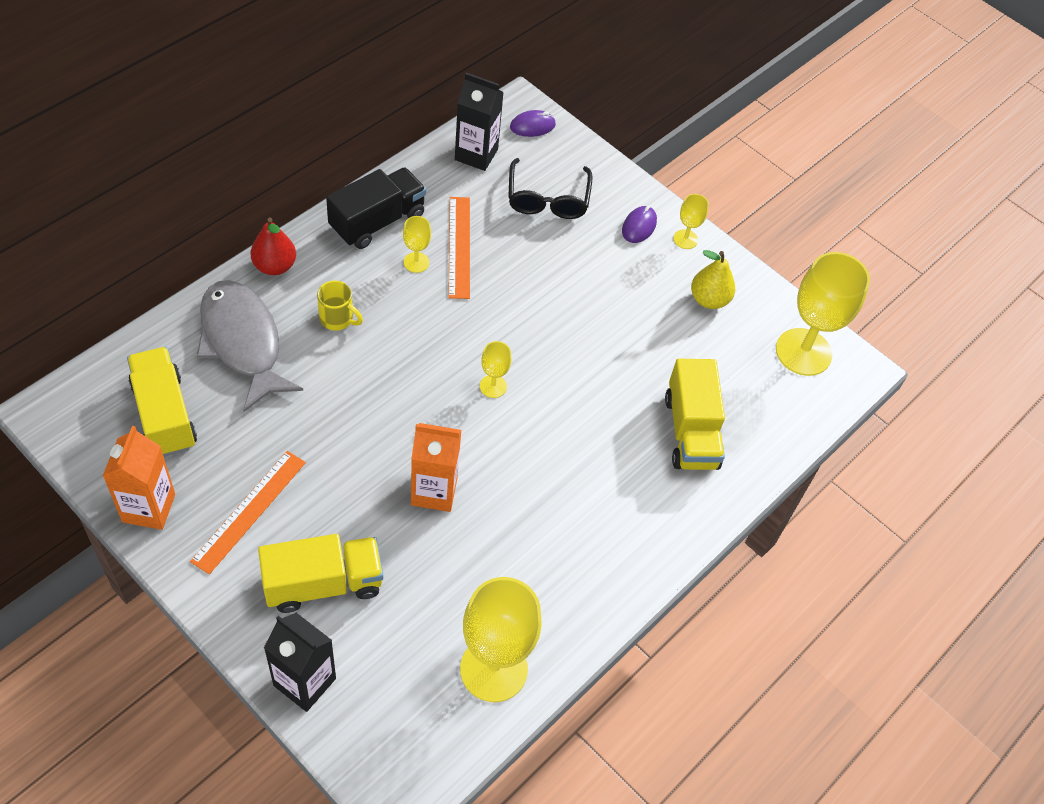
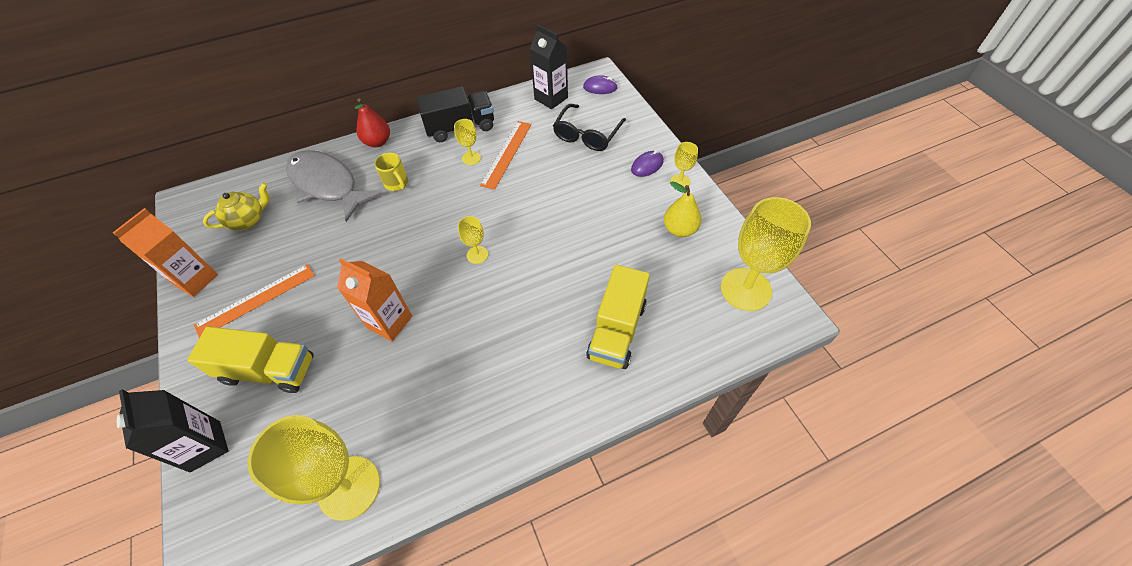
camera: 30 degrees right, 0 degrees up
(164, 415) = (248, 220): yellow truck -> yellow teapot
(243, 342) = (327, 185): grey fish -> grey fish turned 45 degrees counterclockwise

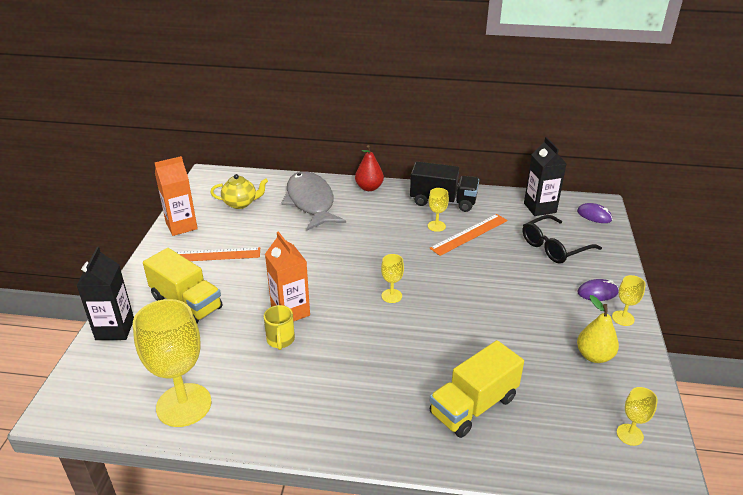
camera: 30 degrees right, 20 degrees down
(397, 183) = (363, 221): yellow mug -> yellow mug (280, 340)
(745, 289) = (630, 434): yellow goblet -> yellow goblet, size x0.46

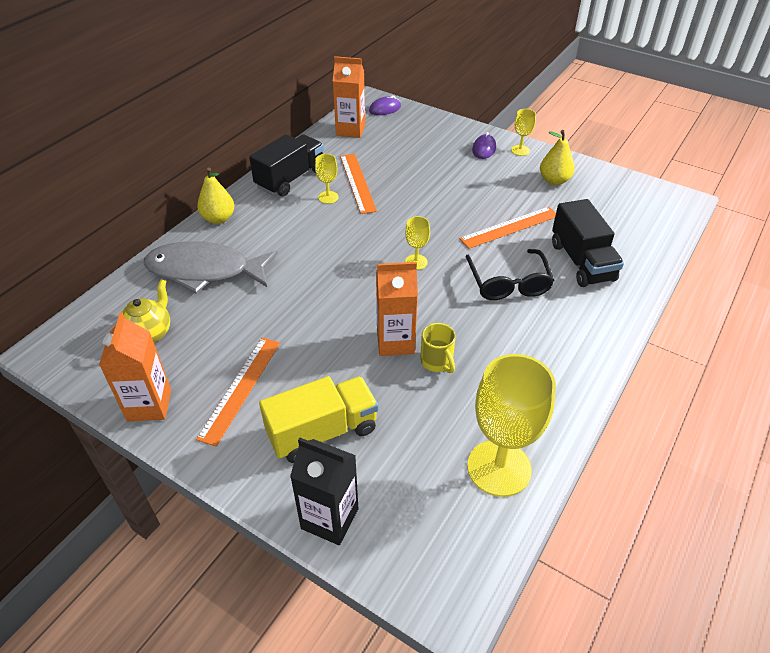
camera: 65 degrees left, 10 degrees up
(280, 340) = (437, 362): yellow mug -> yellow mug turned 45 degrees clockwise
(369, 188) = (218, 218): red pear -> yellow pear
(473, 406) = (581, 262): yellow truck -> black truck
(486, 341) = (510, 227): none -> orange ruler
(540, 208) = (350, 130): black carton -> orange carton
(554, 247) = (412, 145): black glasses -> black glasses (508, 283)
(630, 434) = (638, 198): yellow goblet -> none

